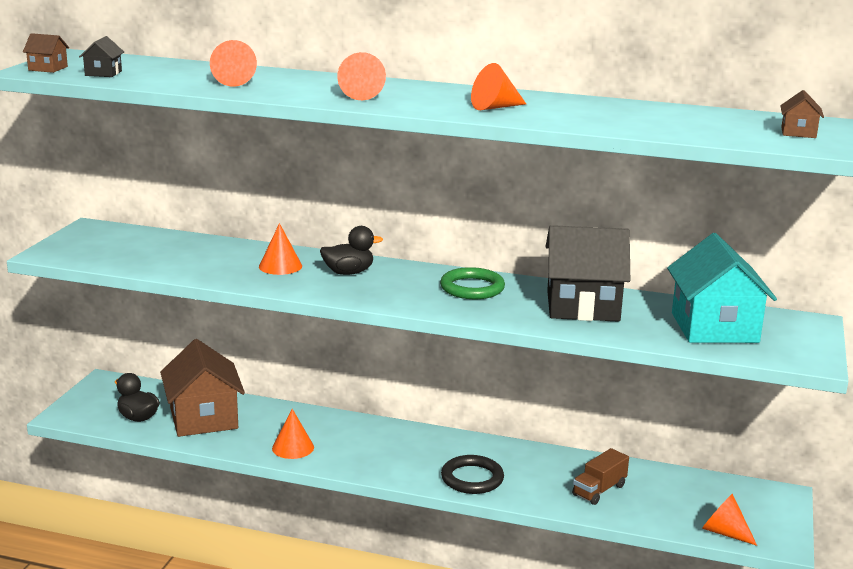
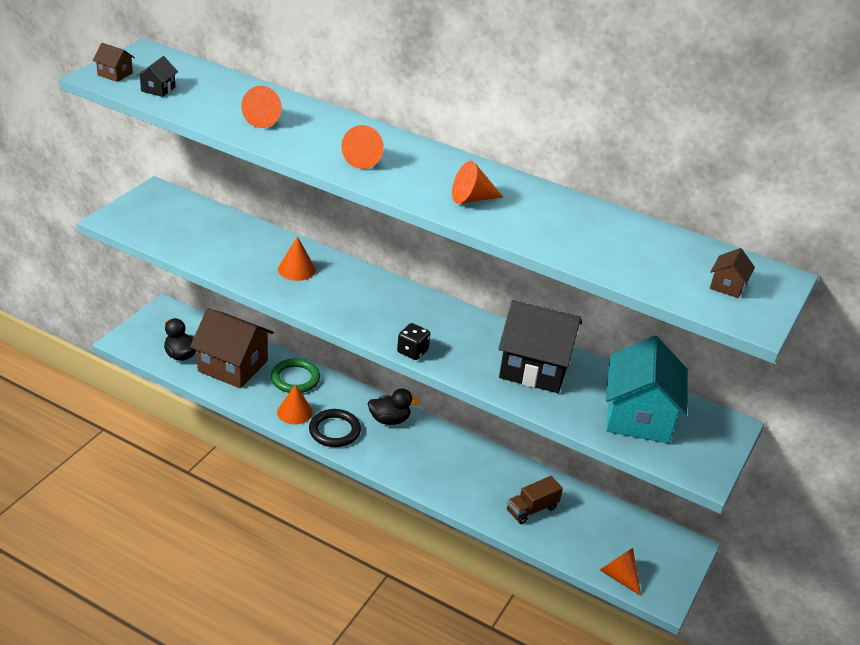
camera: 10 degrees right, 15 degrees up
(204, 418) = (233, 366): brown house -> brown house turned 60 degrees counterclockwise
(348, 273) = (351, 288): black duck -> black duck (389, 419)
(444, 310) = (412, 351): none -> black dice
(472, 288) = (448, 327): green ring -> green ring (295, 378)
(472, 478) = (430, 475): black ring -> black ring (334, 431)

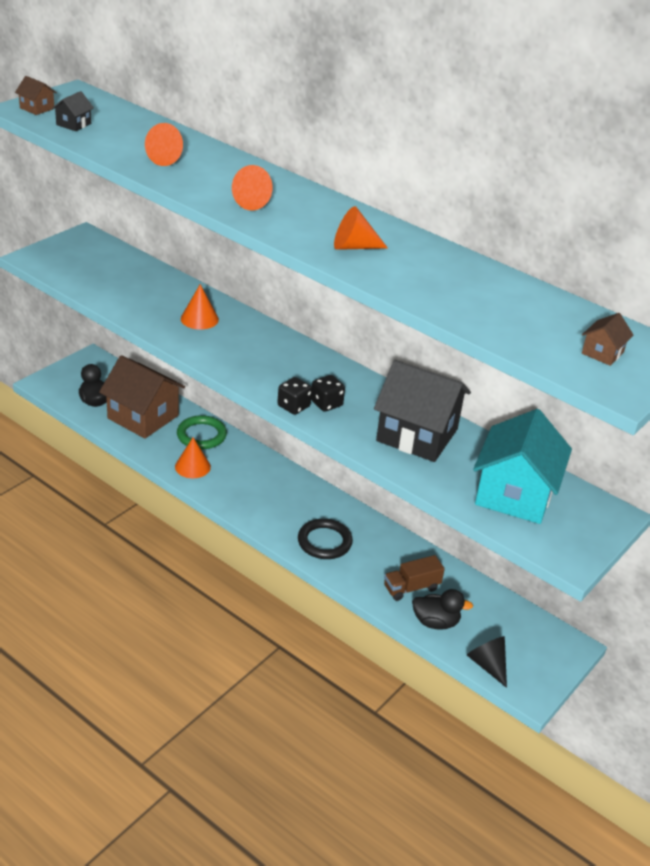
camera: 10 degrees right, 0 degrees up
(334, 431) = (228, 488): black ring -> black ring (324, 542)
(389, 419) = (286, 484): black duck -> black duck (435, 622)
(442, 345) = (326, 404): none -> black dice
(619, 576) = (488, 665): orange cone -> black cone

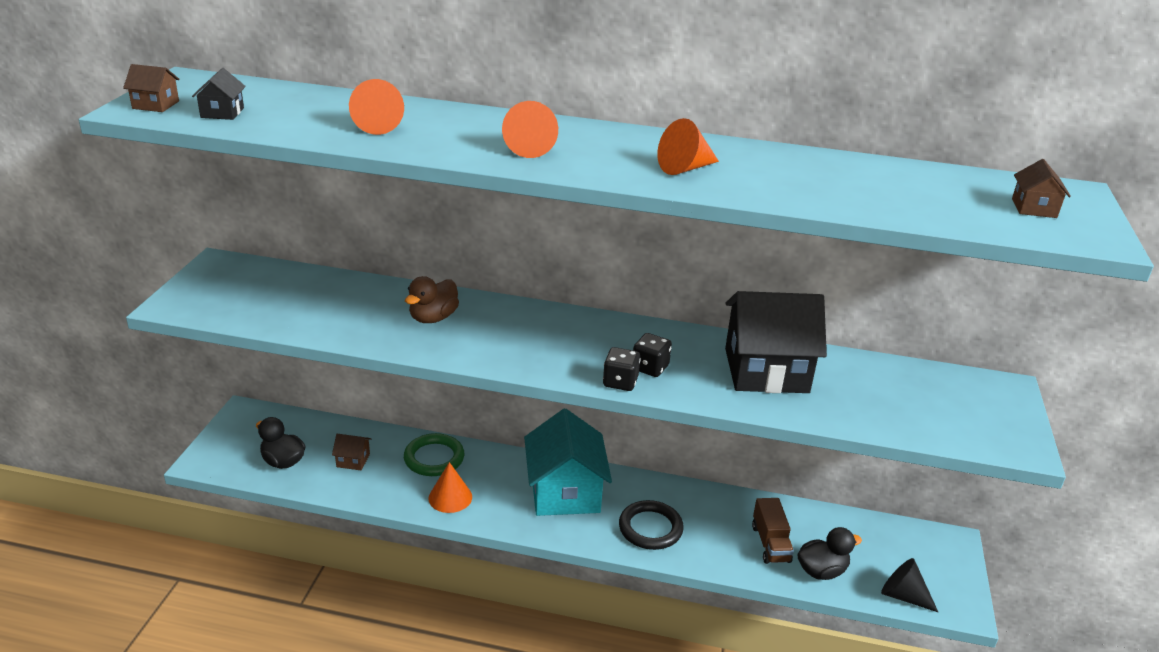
camera: 25 degrees left, 5 degrees down
(143, 417) = (353, 460): brown house -> brown house, size x0.42
(199, 319) = (433, 318): orange cone -> brown duck
(411, 588) = (770, 543): brown truck -> brown truck turned 45 degrees counterclockwise
(514, 494) = (910, 399): turquoise house -> turquoise house (565, 492)

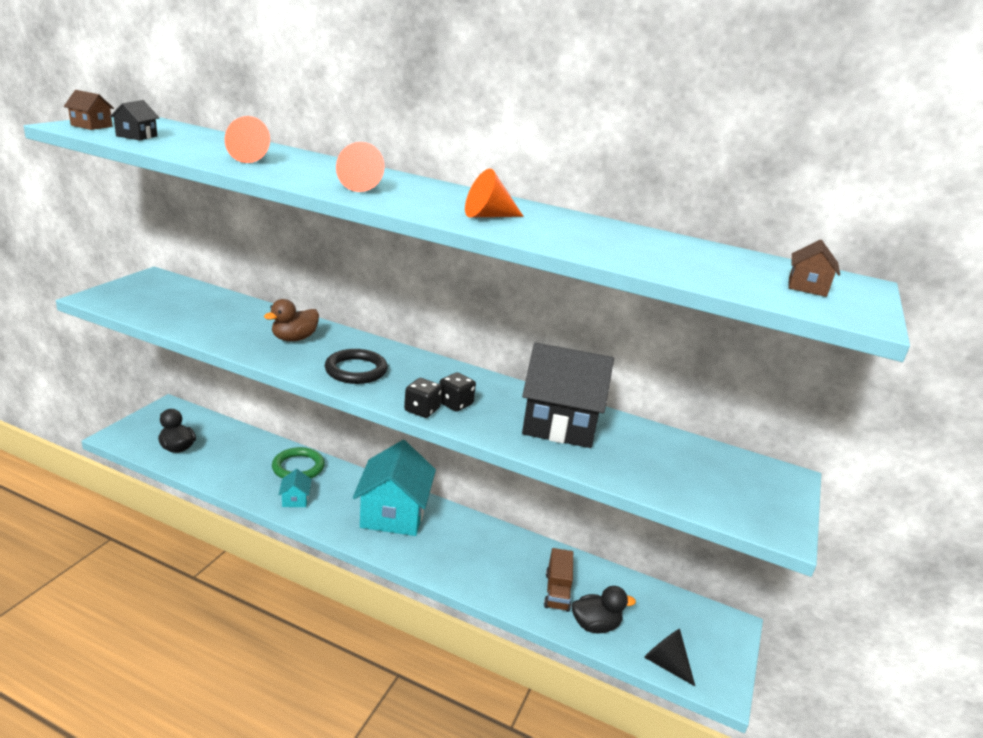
camera: 10 degrees right, 5 degrees down
(353, 460) = (232, 457): brown house -> none
(450, 497) = (295, 499): orange cone -> turquoise house
(650, 528) = (454, 557): black ring -> black ring (356, 370)

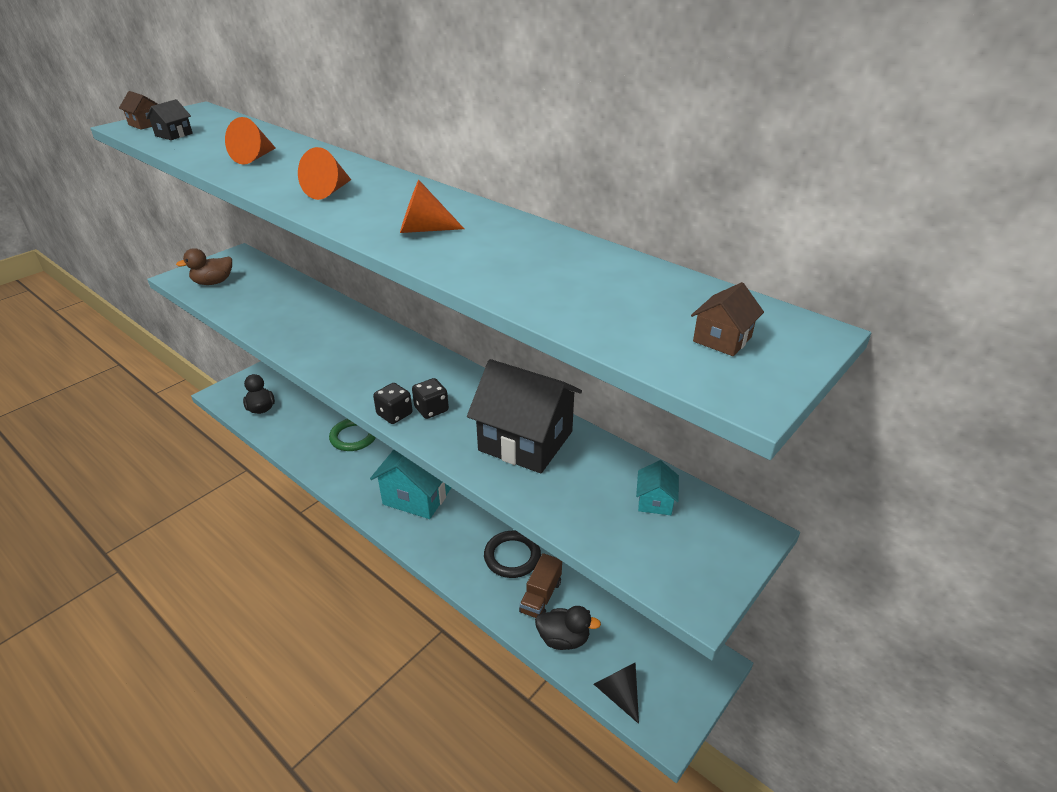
camera: 20 degrees right, 10 degrees up
(294, 338) = (321, 326): brown duck -> brown duck (213, 282)
(295, 499) = (338, 469): turquoise house -> turquoise house (655, 501)
(356, 370) = (358, 364): black ring -> black ring (512, 556)

